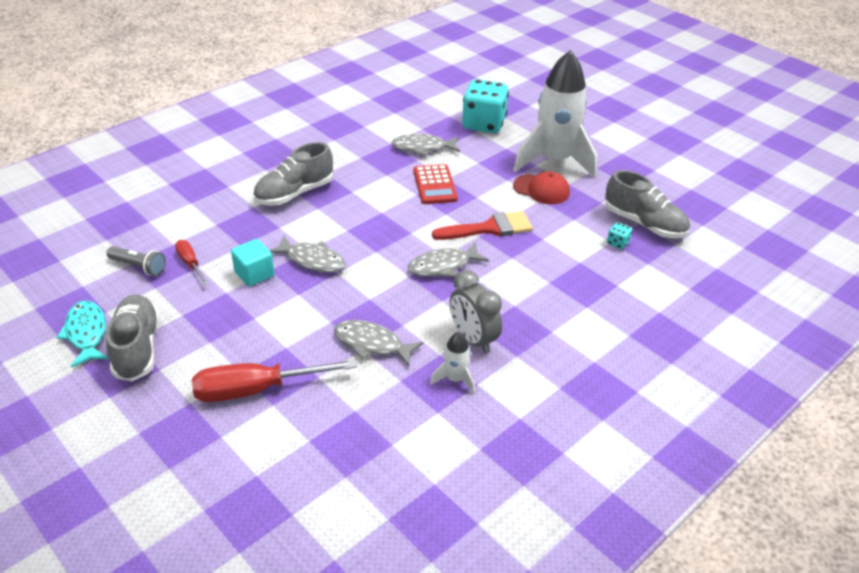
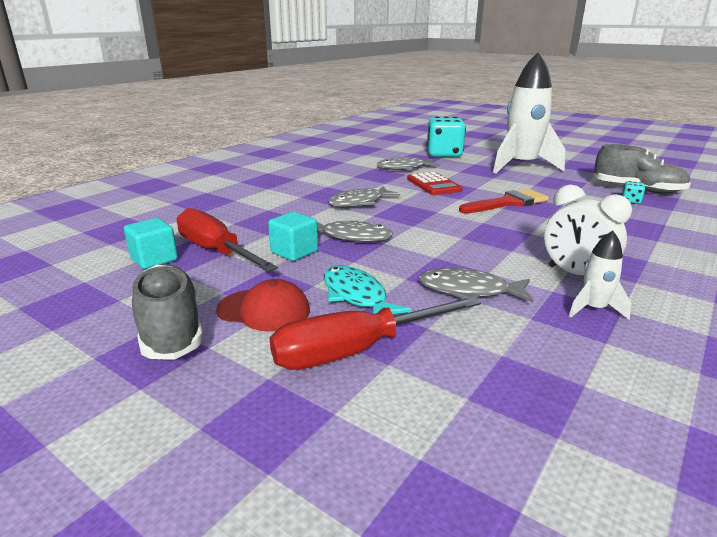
camera: 10 degrees left, 15 degrees down
(86, 333) = (95, 323): turquoise fish -> turquoise fish (356, 296)
(139, 267) = (154, 259): grey flashlight -> turquoise cube
(190, 263) = (216, 251): red screwdriver -> red screwdriver, size x1.91
(294, 193) = (305, 199): grey shoe -> none
(443, 266) = (489, 228): grey fish -> grey fish (359, 202)
(473, 339) = (576, 274): grey clock -> white clock
(541, 189) = (528, 180): red cap -> red cap (264, 310)

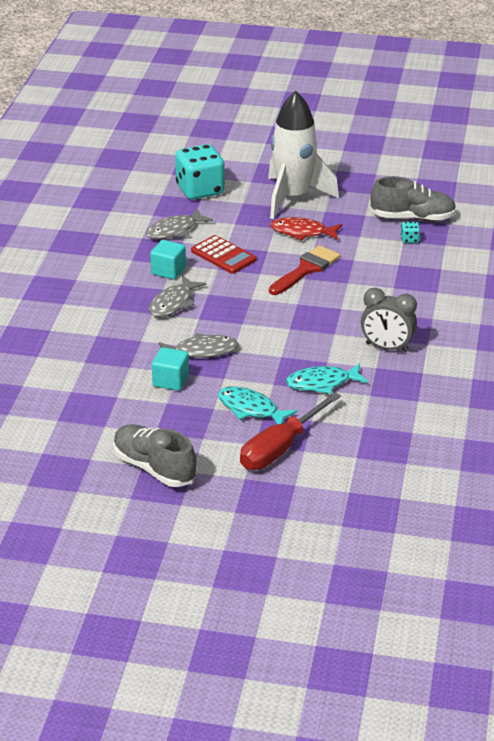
camera: 25 degrees left, 10 degrees up
(154, 259) = (68, 419): turquoise cube -> turquoise cube (168, 271)
(216, 251) = (107, 397): red screwdriver -> none
(264, 310) = (199, 438): red cap -> none
(468, 291) = (322, 383): grey fish -> turquoise fish
(518, 183) = (302, 232): none -> red fish
(576, 274) = (387, 347): white clock -> grey clock
(593, 309) = (405, 376): white rocket -> none

